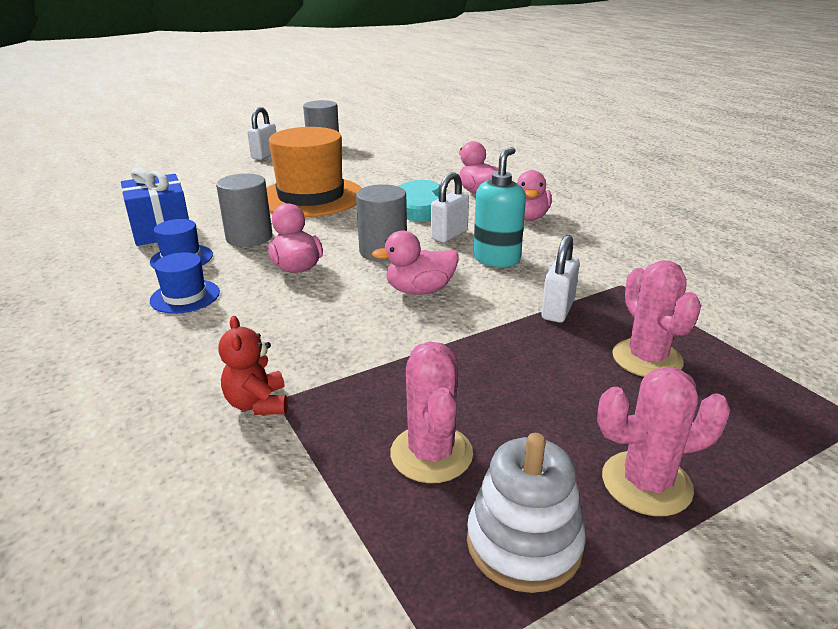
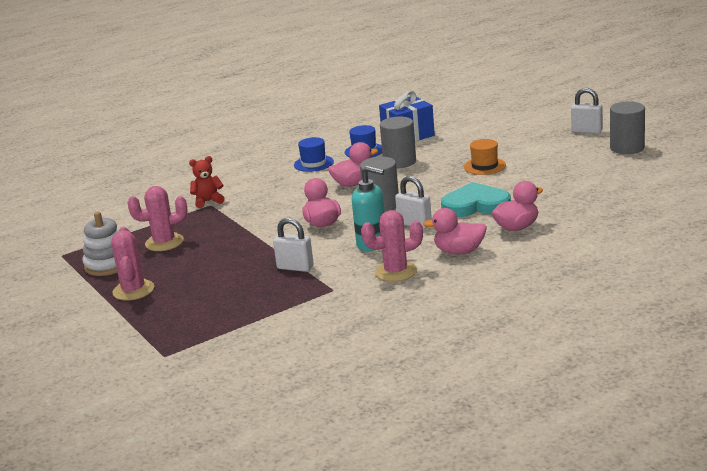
camera: 90 degrees right, 5 degrees down
(311, 197) = (484, 166): orange hat -> orange hat, size x0.47
(647, 359) = (235, 295): pink cactus -> pink cactus (396, 272)

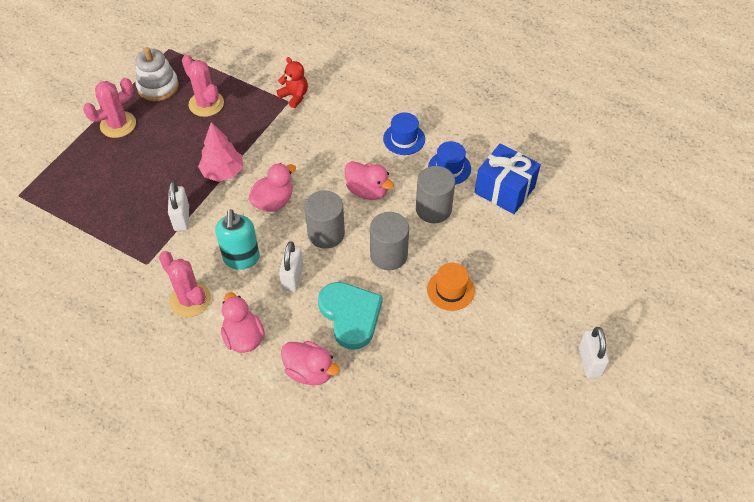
camera: 60 degrees right, 30 degrees up
(261, 243) = (223, 172): none -> pink tree
(627, 148) = (556, 420): grey cylinder -> grey cylinder (388, 255)

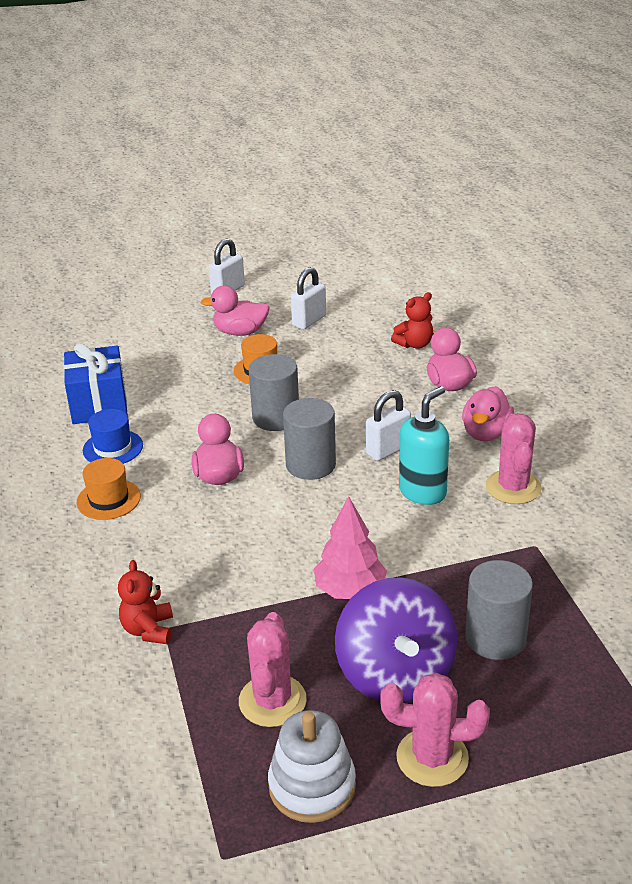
camera: 135 degrees left, 20 degrees down
(163, 147) = (395, 674): none -> purple spinning top
(181, 218) = (452, 569): white padlock -> white padlock (309, 321)
(273, 201) = (328, 523): pink duck -> pink duck (240, 332)
(350, 315) = (368, 398): turquoise heart -> none
(377, 402) = (414, 344): none -> red teddy bear
(404, 139) = (108, 499): blue hat -> orange hat
(433, 209) = (183, 426): grey cylinder -> grey cylinder (495, 638)

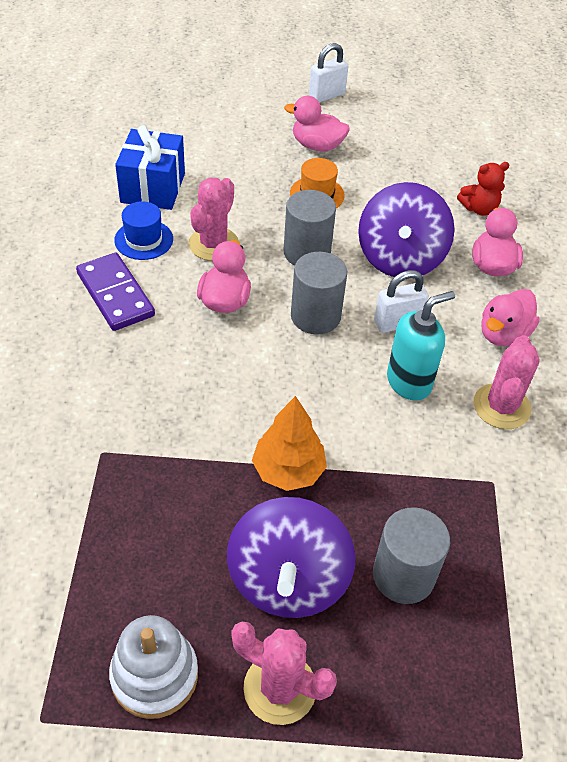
camera: 15 degrees right, 15 degrees up
(108, 499) = (115, 294): orange hat -> purple domino
(148, 630) = (86, 449): red teddy bear -> none
(272, 701) = (161, 567): pink cactus -> pink cactus (213, 244)
(309, 321) = (388, 152): white padlock -> none
(350, 590) = (288, 470): pink tree -> orange tree
(364, 400) = (400, 258): none -> purple spinning top

